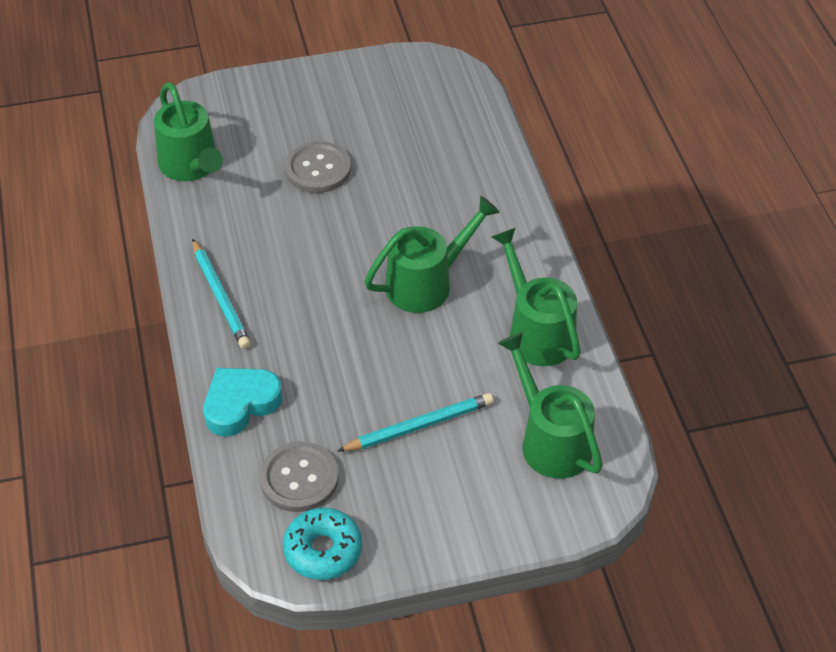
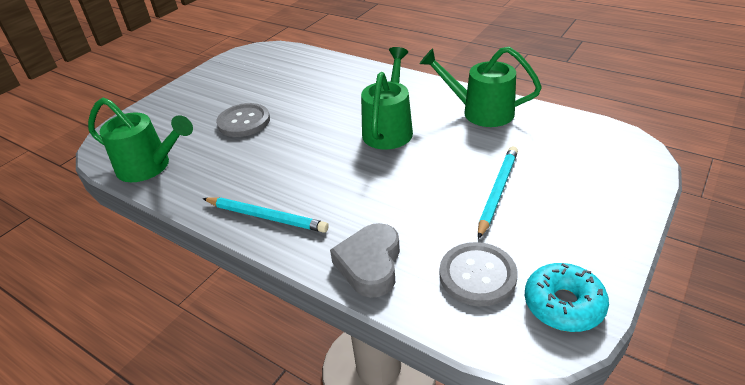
camera: 40 degrees left, 10 degrees down
(240, 404) = (370, 264): turquoise heart -> grey heart
(550, 440) = (570, 148): green watering can -> none

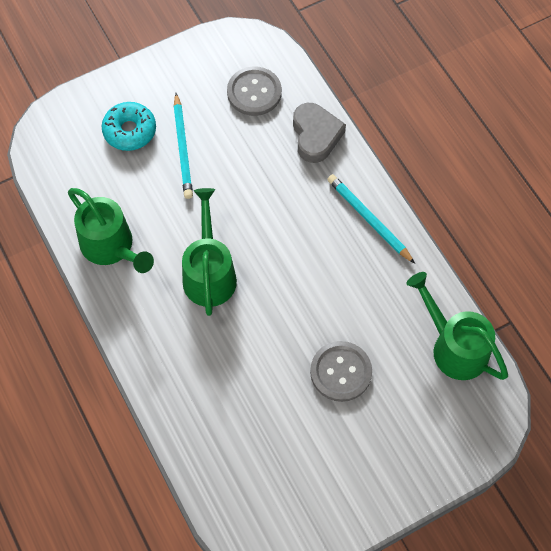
camera: 155 degrees left, 25 degrees up
(370, 264) = (316, 135): grey heart -> grey heart turned 45 degrees counterclockwise
(389, 129) = (209, 272): green watering can -> green watering can turned 135 degrees clockwise
(497, 192) = (183, 148): turquoise pencil -> turquoise pencil turned 60 degrees counterclockwise
(563, 304) = (222, 50): turquoise donut -> turquoise donut (130, 131)

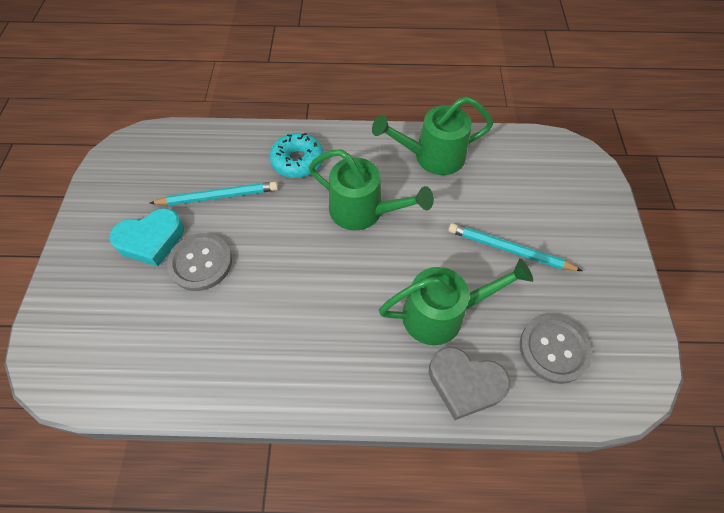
camera: 120 degrees right, 5 degrees down
(130, 131) = (550, 216): turquoise donut -> turquoise donut (297, 161)
(347, 430) = (151, 240): none -> turquoise heart
(369, 219) = (329, 378): turquoise pencil -> turquoise pencil (218, 196)
(453, 346) = (141, 375): green watering can -> green watering can (442, 314)

